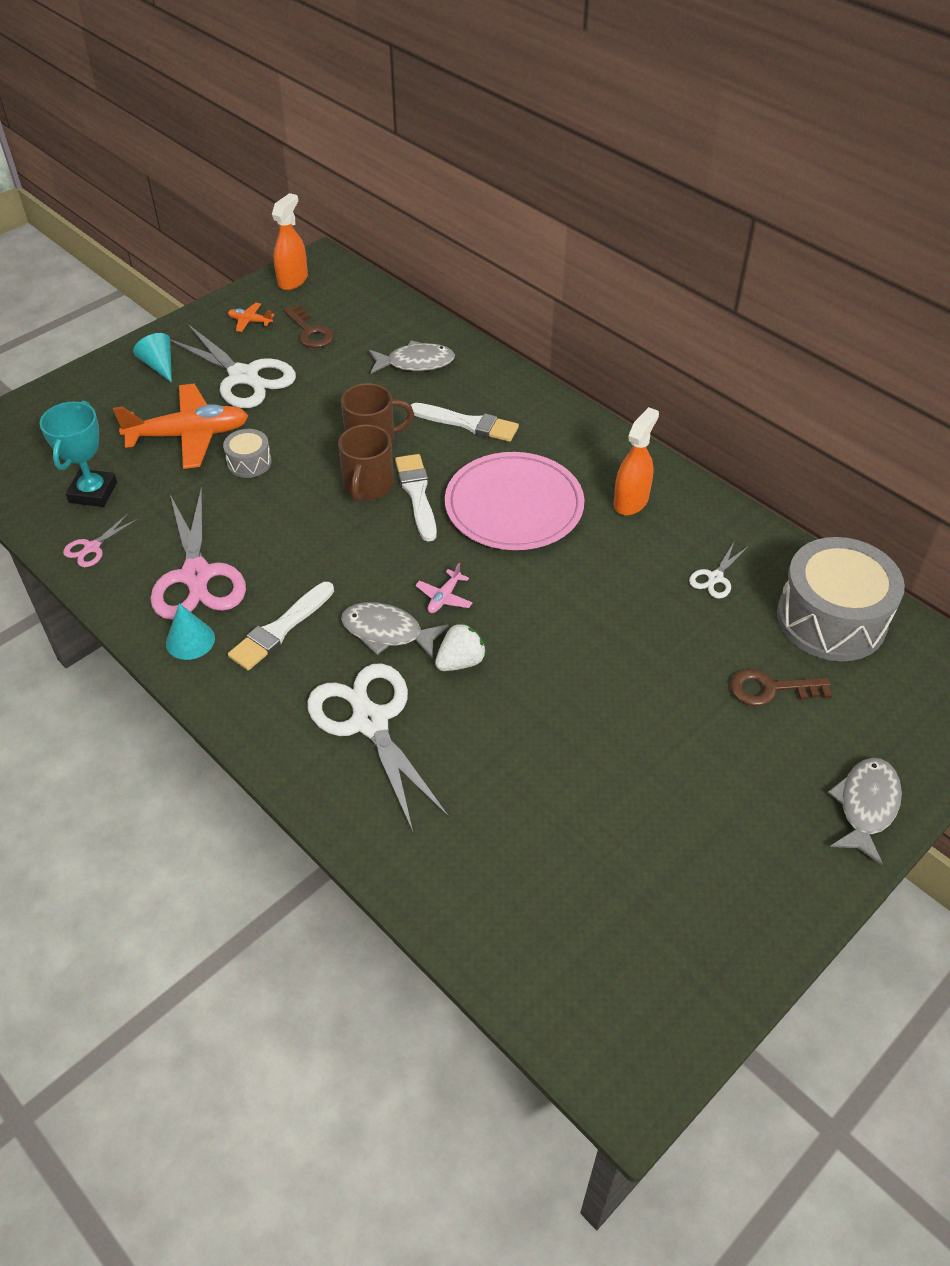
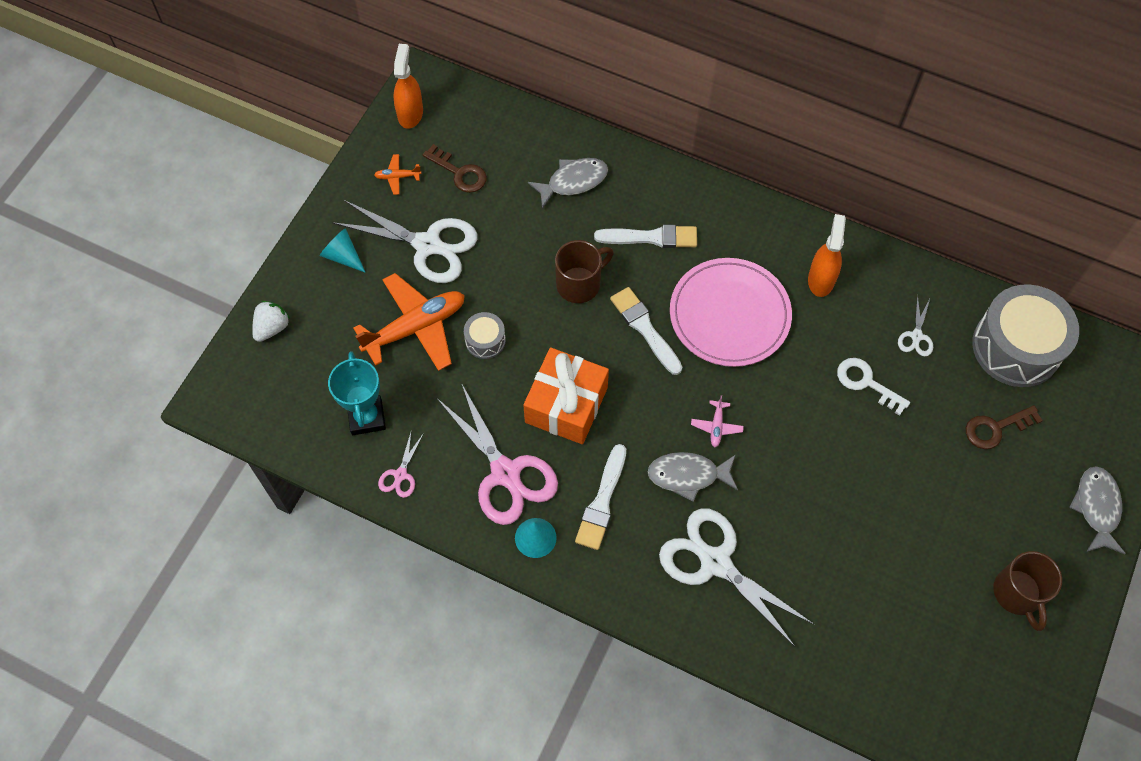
camera: 20 degrees left, 15 degrees up
(296, 535) = (566, 405): none -> orange gift
(368, 486) = (600, 333): brown mug -> brown mug (1017, 594)
(460, 661) = (757, 483): white strawberry -> white strawberry (272, 328)
(635, 604) = (866, 383): none -> white key

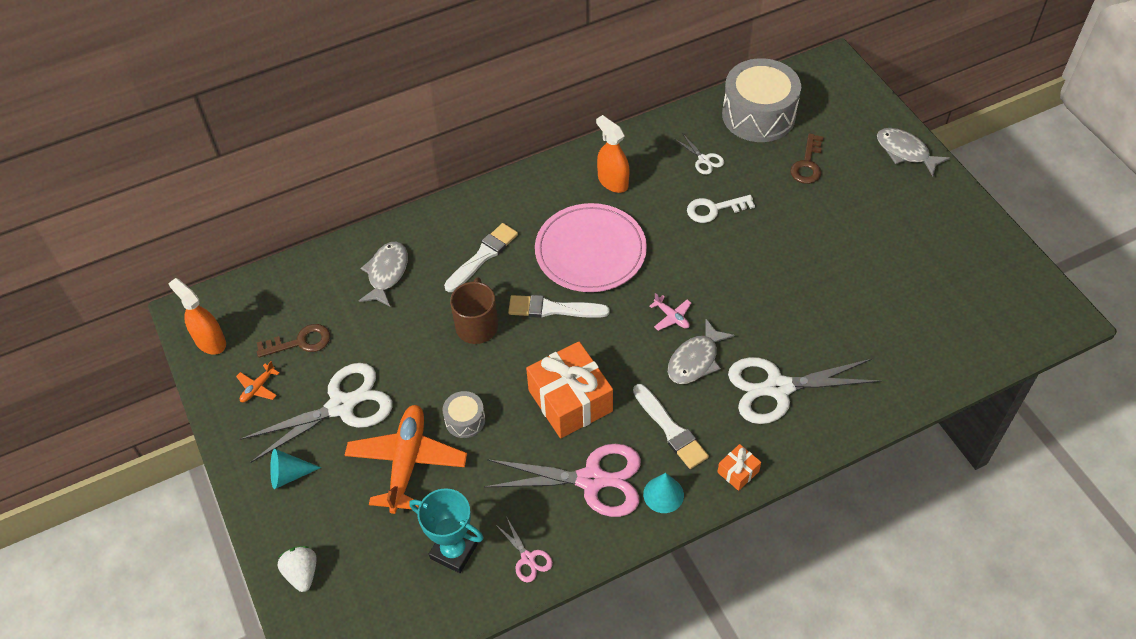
camera: 50 degrees left, 10 degrees down
(603, 583) = (738, 472): none -> orange gift
(1017, 594) = (934, 232): brown mug -> none

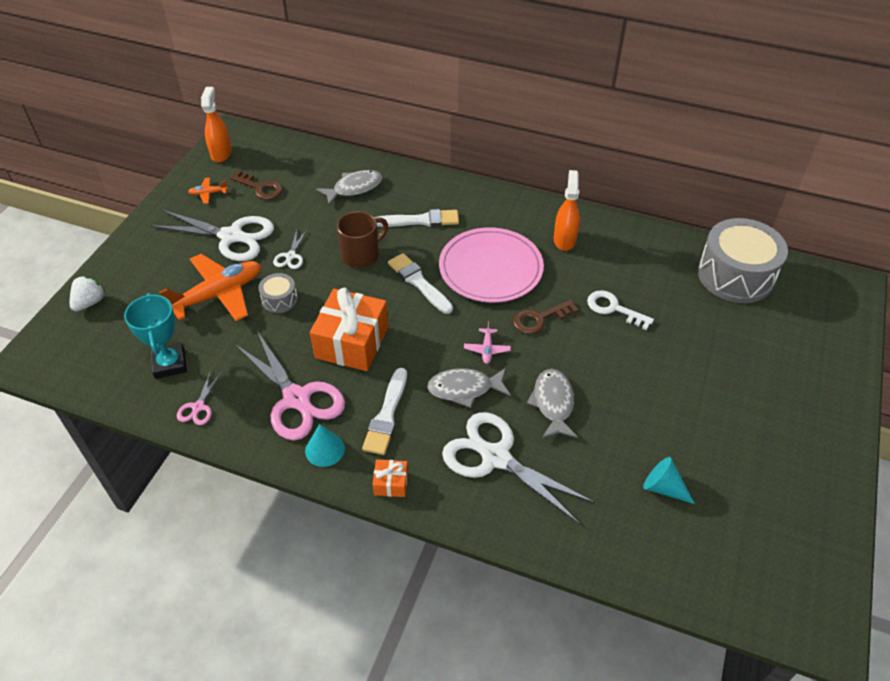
camera: 45 degrees right, 5 degrees down
(289, 474) = (158, 248): turquoise cone -> turquoise cone (663, 487)
(704, 159) = (650, 273): white scissors -> white scissors (291, 256)
(807, 164) = (731, 334): brown key -> brown key (539, 319)
(905, 152) = (833, 388): grey fish -> grey fish (553, 403)

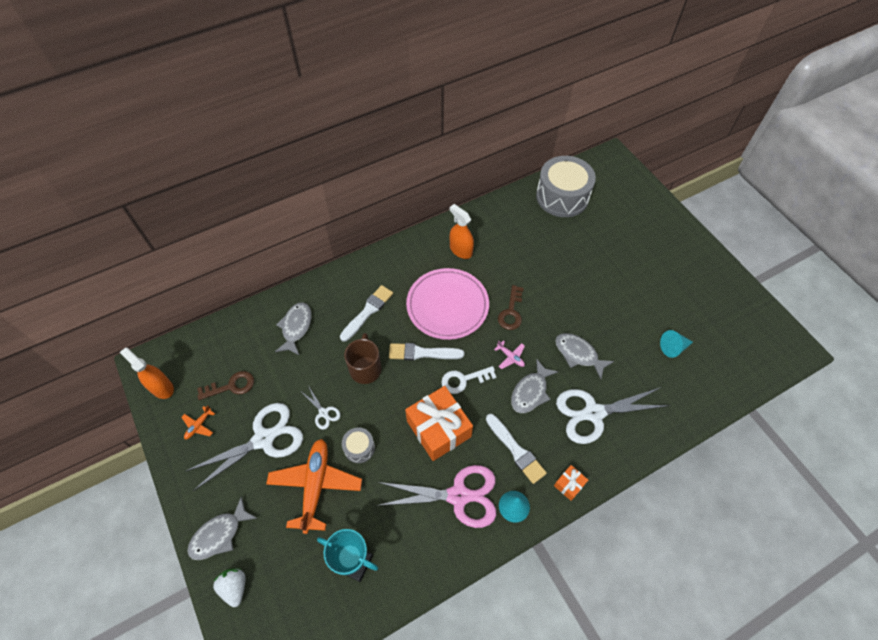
camera: 50 degrees left, 10 degrees up
(127, 265) = (219, 534): none -> grey fish
(198, 407) = (412, 566): pink scissors -> none
(613, 309) = (536, 270): white key -> white key (464, 380)

